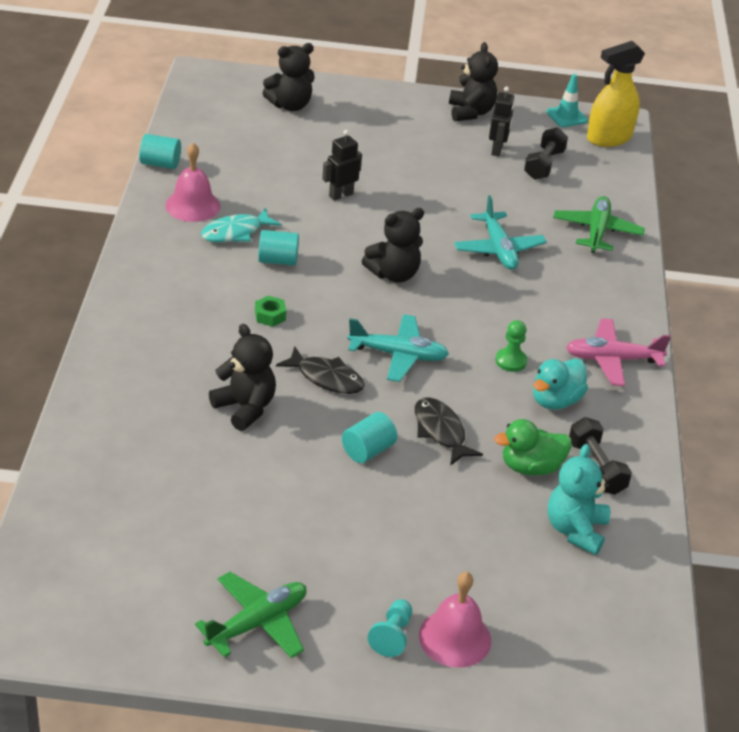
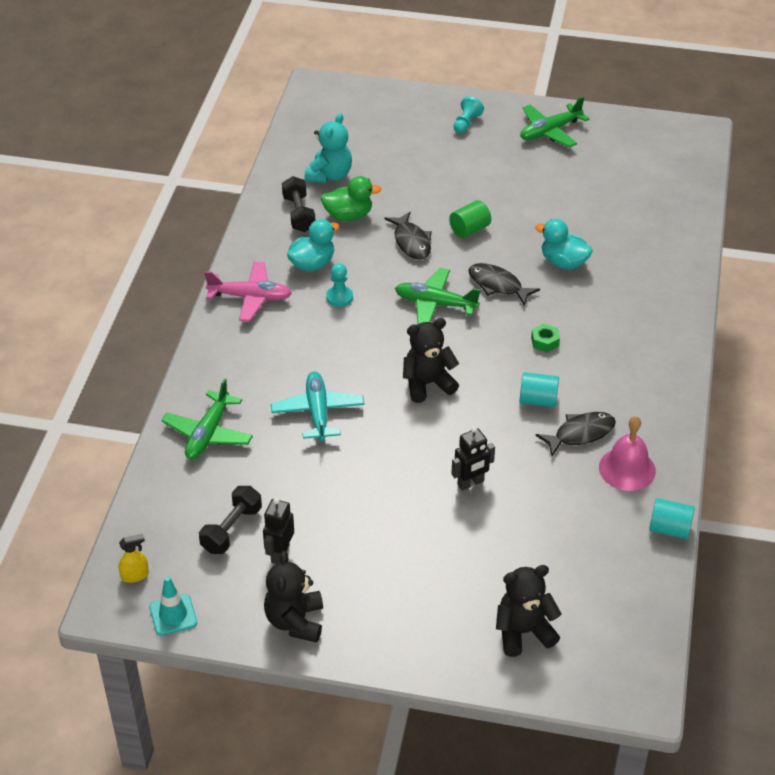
camera: 170 degrees left, 5 degrees up
(236, 232) = (580, 434): turquoise fish -> black fish
(245, 408) = (563, 262): black teddy bear -> turquoise duck
(368, 450) = (469, 229): turquoise cylinder -> green cylinder
(398, 355) = (435, 304): turquoise plane -> green plane
(455, 638) = (427, 121): pink bell -> none
(511, 361) = (339, 297): green pawn -> turquoise pawn
(608, 138) = (135, 575): yellow spray bottle -> yellow spray bottle, size x0.45

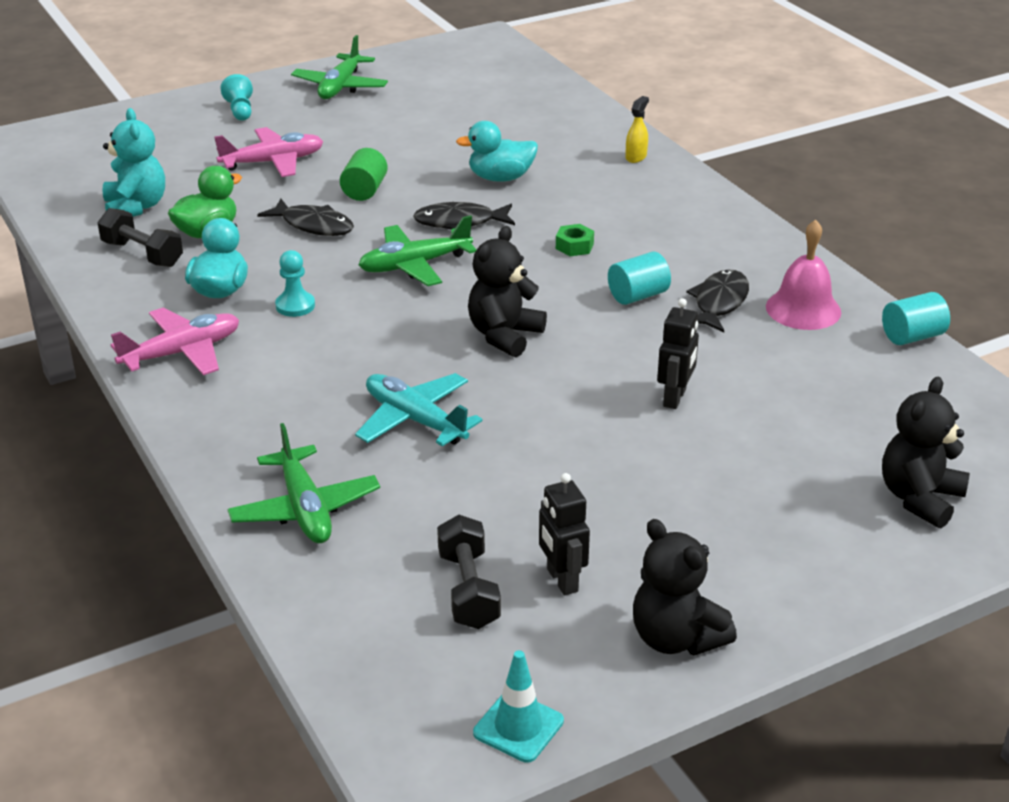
camera: 40 degrees left, 10 degrees down
(135, 575) = (408, 714): yellow spray bottle -> yellow spray bottle (636, 157)
(441, 178) = (273, 162): none -> pink plane

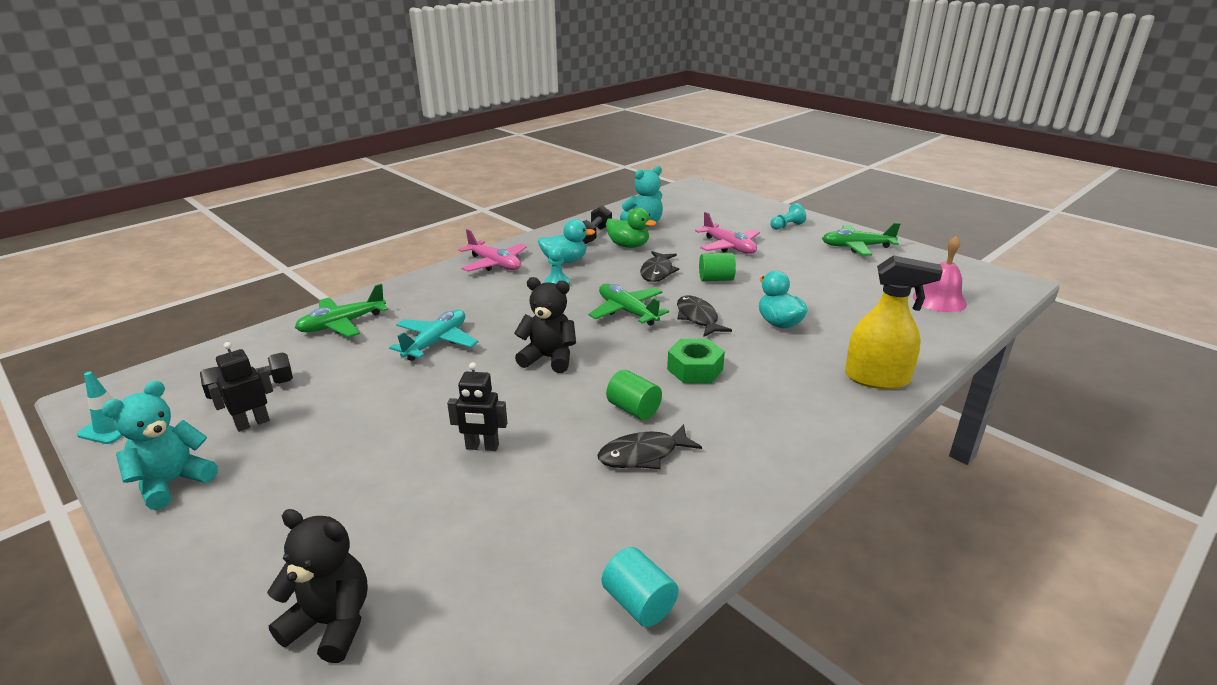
camera: 75 degrees right, 5 degrees down
(574, 246) = (695, 369): green nut -> green nut, size x1.65
(636, 157) = (877, 378): yellow spray bottle -> yellow spray bottle, size x2.21
(638, 296) = (633, 409): turquoise cylinder -> green cylinder
(676, 638) = (172, 482): black teddy bear -> turquoise teddy bear
(719, 303) = (643, 455): black fish -> black fish turned 150 degrees clockwise
(803, 309) = (658, 510): pink bell -> pink bell (939, 300)

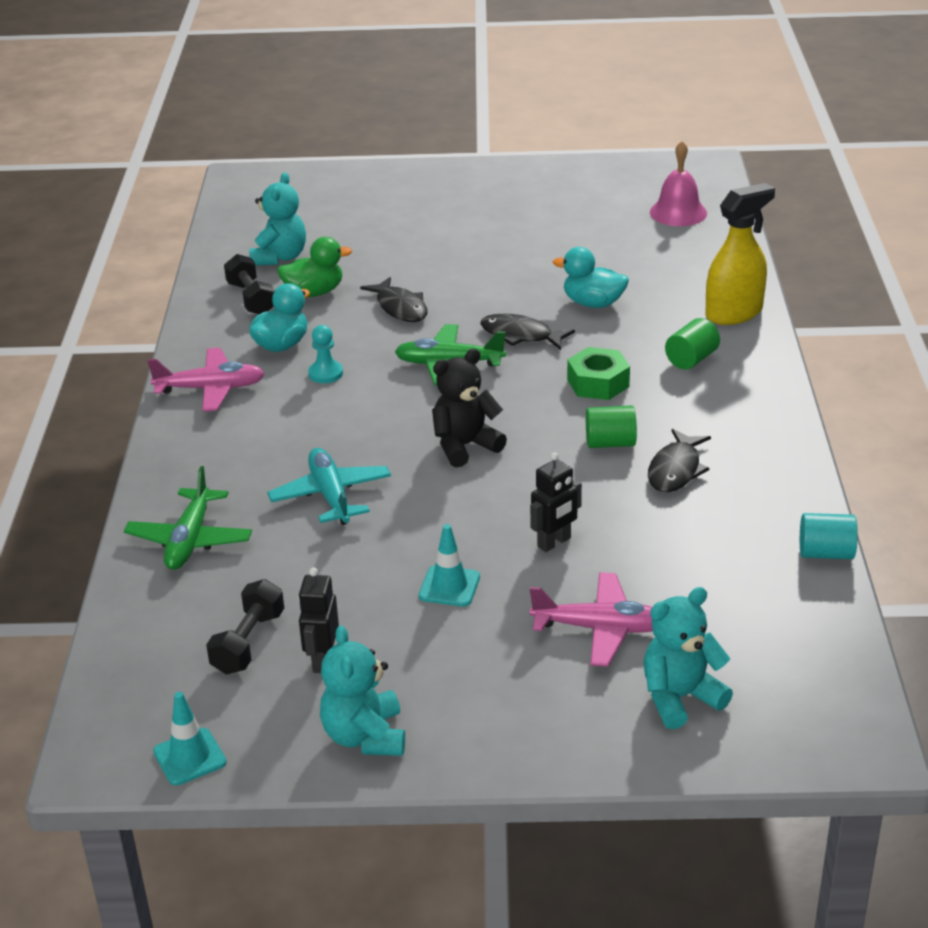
camera: 45 degrees left, 5 degrees up
(331, 623) = (680, 698): black teddy bear -> turquoise teddy bear
(382, 430) = (449, 586): none -> turquoise traffic cone
(716, 279) = (468, 287): green cylinder -> green cylinder (691, 359)
(729, 247) = (417, 243): pink plane -> pink plane (600, 629)
(787, 226) = (432, 189): turquoise pawn -> none
(856, 247) = (533, 185): green plane -> none

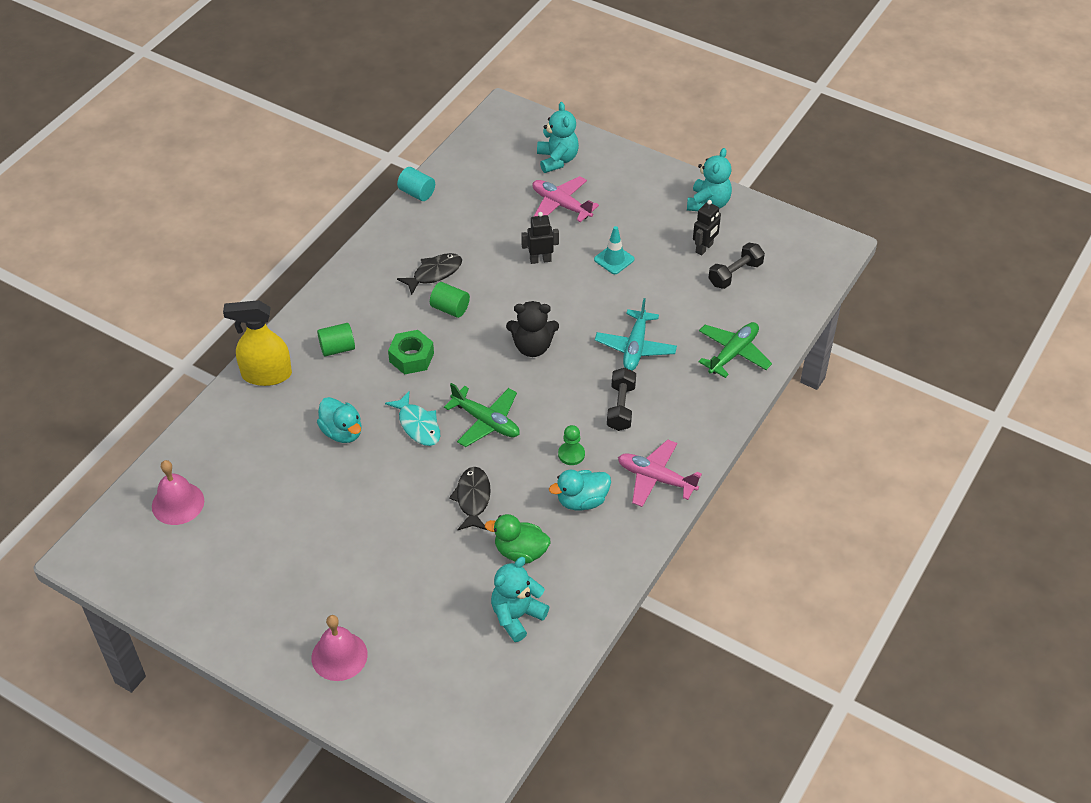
camera: 150 degrees left, 15 degrees up
(189, 757) = (793, 228): turquoise traffic cone -> none
(251, 299) = (571, 570): black dumbbell -> black dumbbell (621, 407)
(325, 373) = (571, 454): turquoise pawn -> green pawn
(416, 191) = (339, 656): none -> pink bell
(521, 335) = (418, 425): black fish -> turquoise fish
(680, 698) = (557, 160): turquoise teddy bear -> turquoise teddy bear turned 105 degrees counterclockwise

